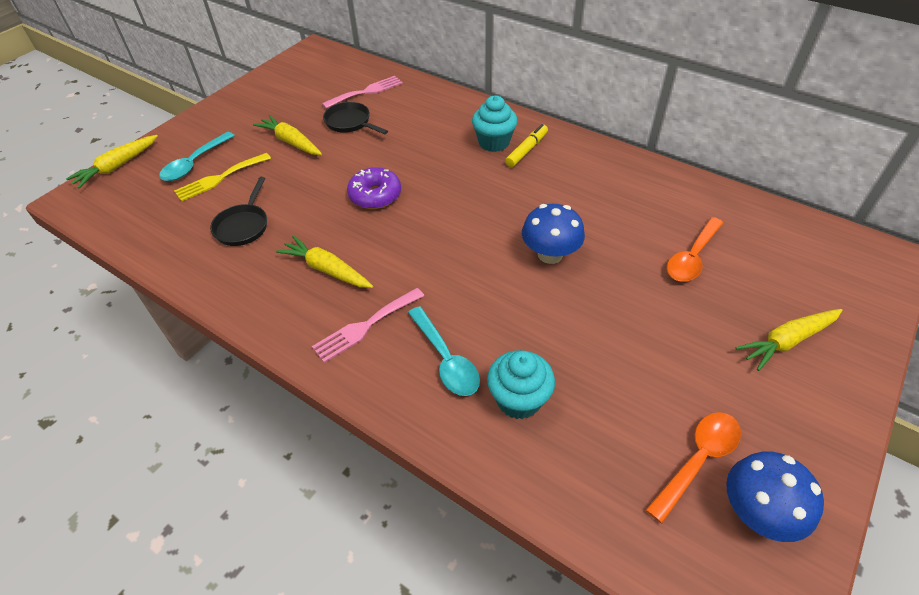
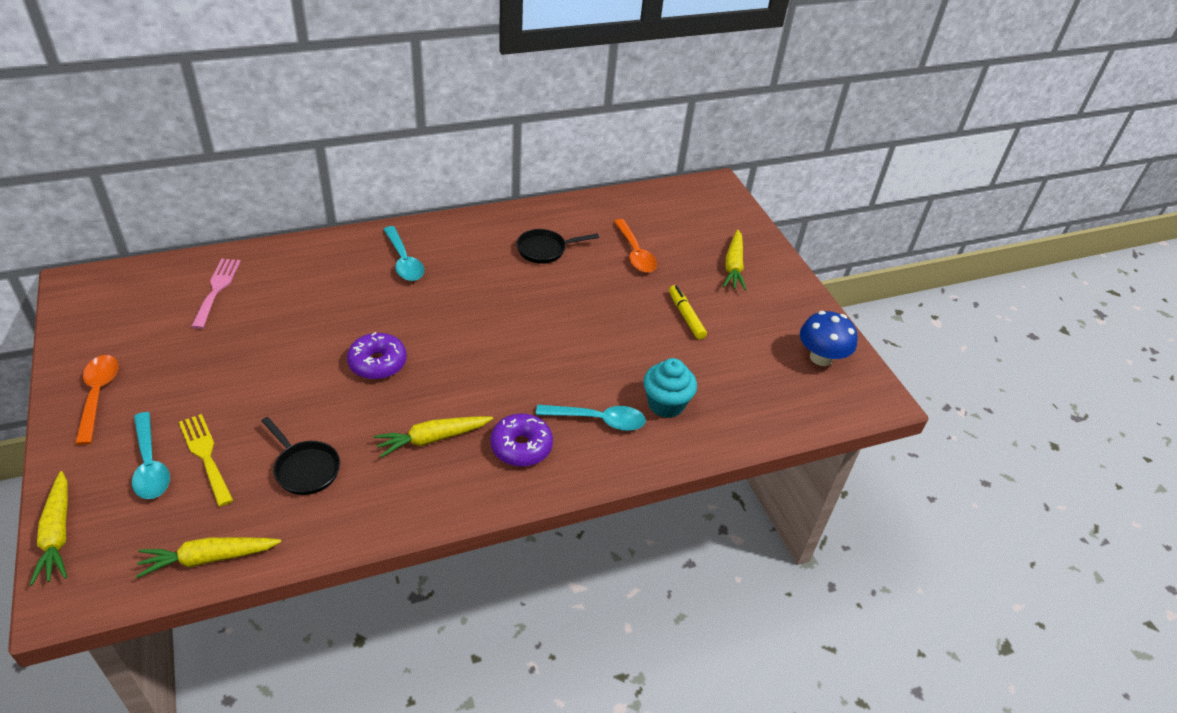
camera: 60 degrees left, 5 degrees down
(220, 178) = (205, 455): yellow fork -> yellow fork turned 150 degrees clockwise
(291, 142) = (221, 378): yellow carrot -> yellow carrot (209, 558)
(350, 123) = (250, 324): black pan -> black pan (545, 250)
(365, 326) = (521, 447): pink fork -> purple donut
(494, 142) = (404, 261): turquoise cupcake -> turquoise spoon
(526, 150) = (437, 251): yellow marker -> yellow marker (686, 316)
(550, 254) = (560, 311): blue mushroom -> none
(697, 460) = (774, 357): orange spoon -> orange spoon (98, 395)

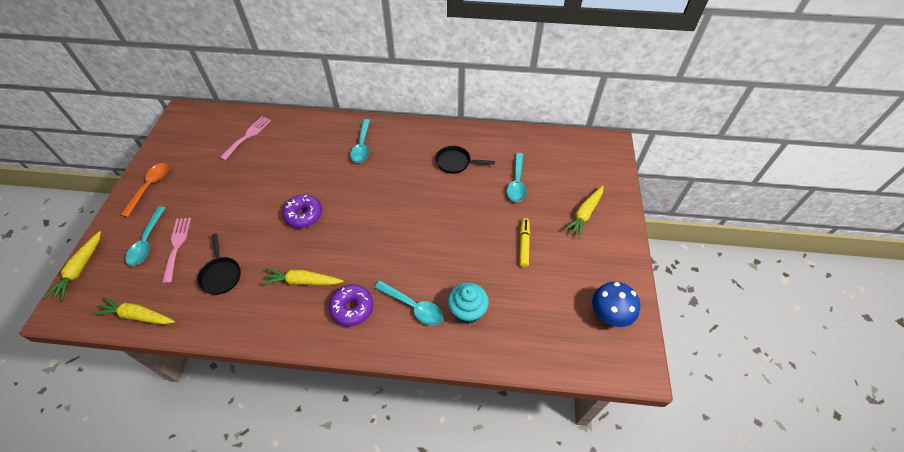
camera: 30 degrees right, 10 degrees up
(205, 455) = (177, 246): yellow fork -> pink fork
(635, 253) = (517, 183): orange spoon -> turquoise spoon

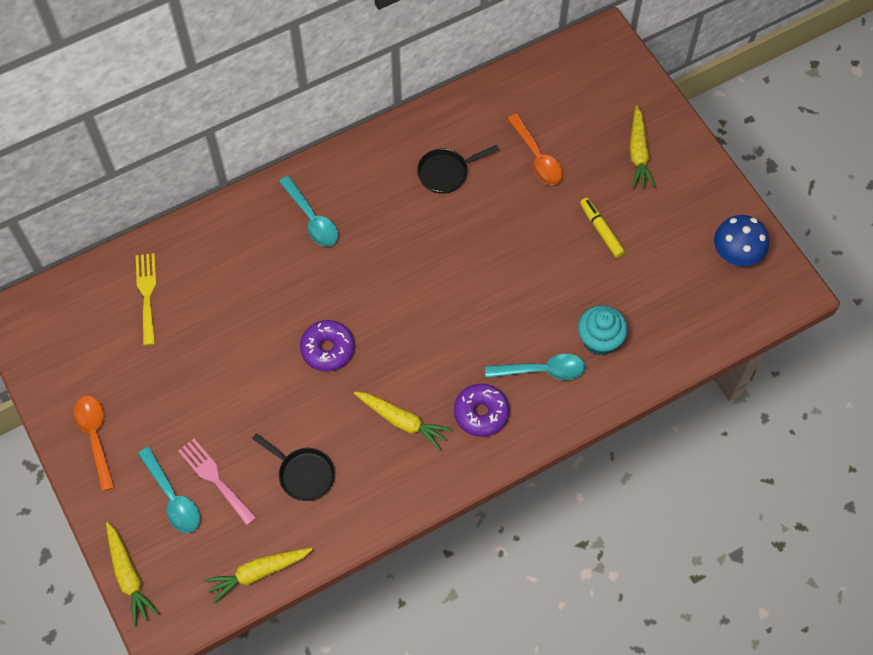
camera: 35 degrees left, 10 degrees up
(248, 136) = (147, 294): pink fork -> yellow fork
(303, 281) = (402, 421): yellow carrot -> yellow carrot turned 120 degrees counterclockwise
(517, 183) = (537, 157): turquoise spoon -> orange spoon

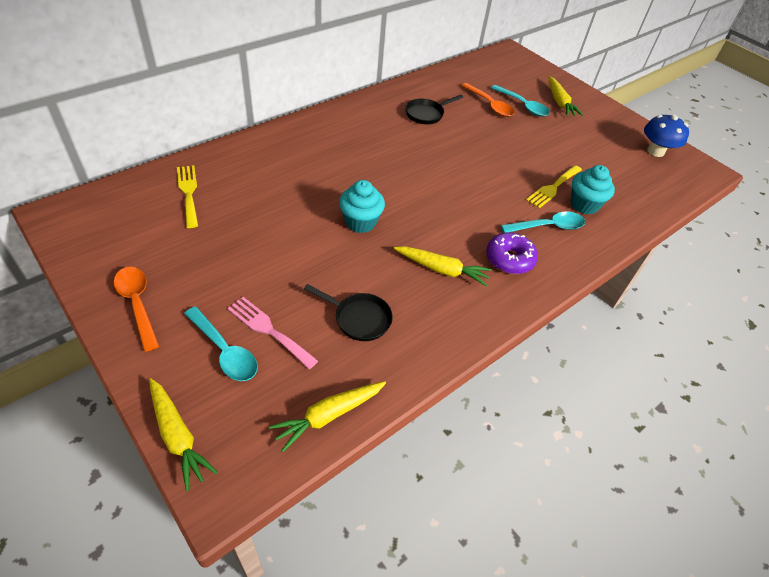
camera: 15 degrees left, 15 degrees down
(312, 219) = (328, 141): turquoise spoon -> turquoise spoon (523, 106)
(327, 349) = (360, 222): purple donut -> turquoise cupcake
(571, 310) = (553, 188): none -> yellow fork
(601, 230) = (553, 141): yellow marker -> none

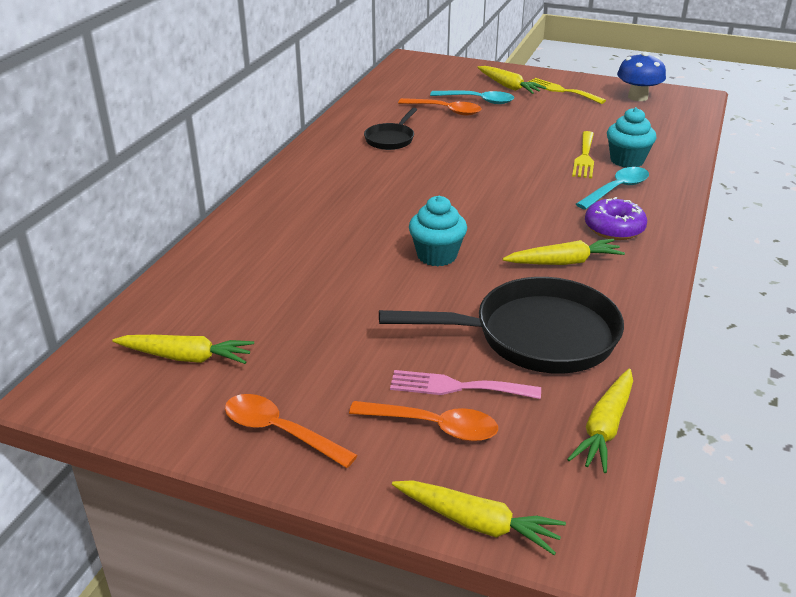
camera: 25 degrees left, 15 degrees down
(140, 224) = (186, 357): none -> yellow carrot
(188, 193) = (209, 305): yellow fork -> yellow fork (562, 91)
(225, 351) = (434, 426): turquoise spoon -> orange spoon
(359, 318) = (535, 336): black pan -> black pan, size x1.98

